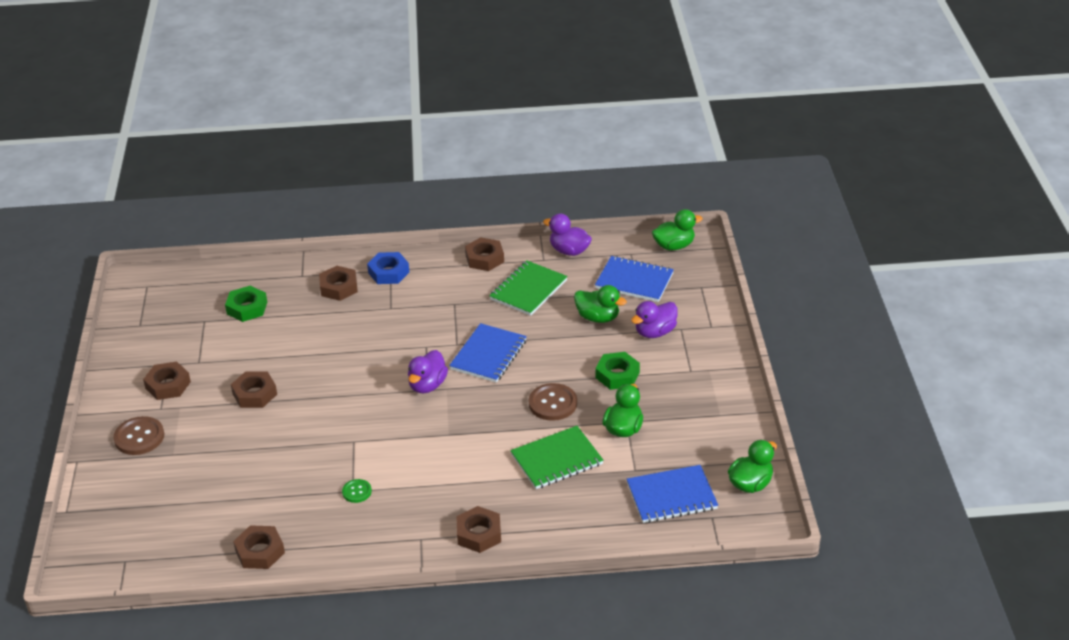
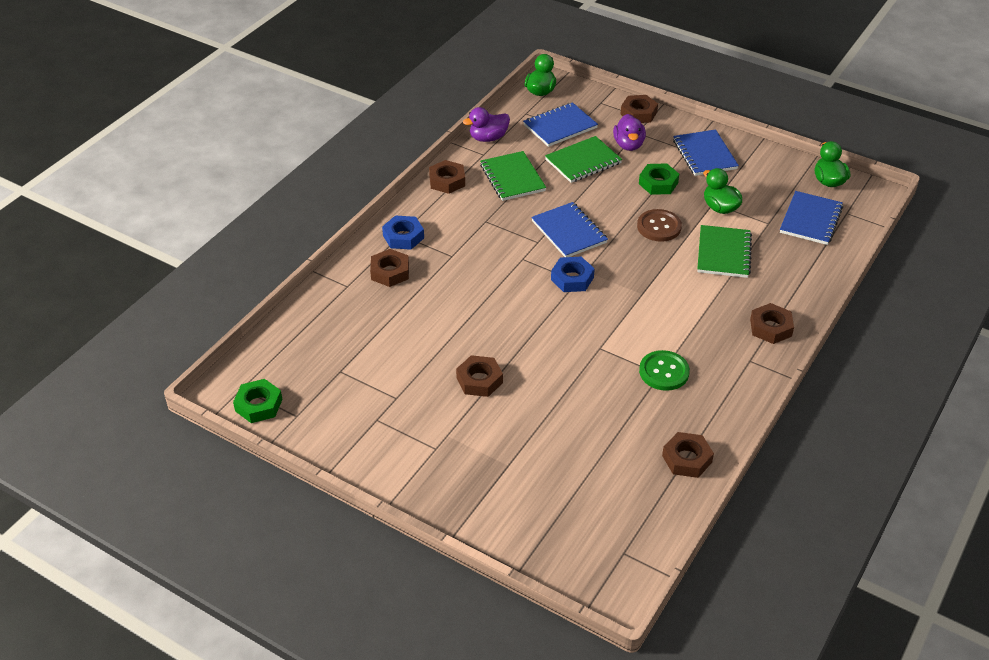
camera: 55 degrees left, 5 degrees up
(139, 437) = (462, 478): brown button -> none
(168, 385) = (407, 431): brown nut -> brown nut (638, 113)
(247, 308) = (353, 337): green nut -> green nut (258, 405)
(357, 492) = (664, 372): green button -> green button, size x1.75
(427, 385) = (572, 278): purple duck -> blue nut
(598, 317) = (583, 161): green duck -> green notebook
(696, 384) = (704, 155): none -> blue notebook

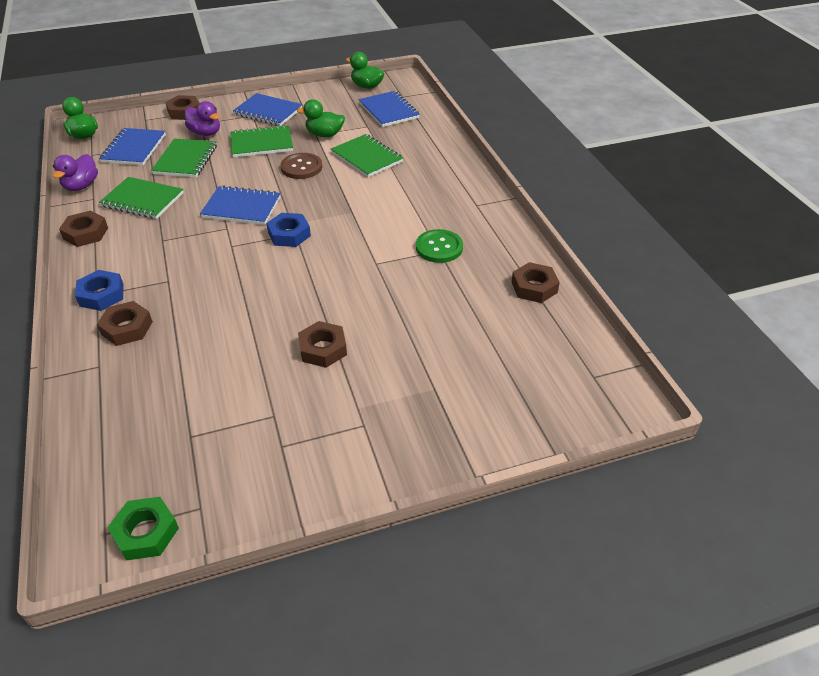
camera: 50 degrees left, 0 degrees up
(658, 183) = (261, 143): green nut -> green notebook
(770, 327) = (458, 179): brown nut -> none

